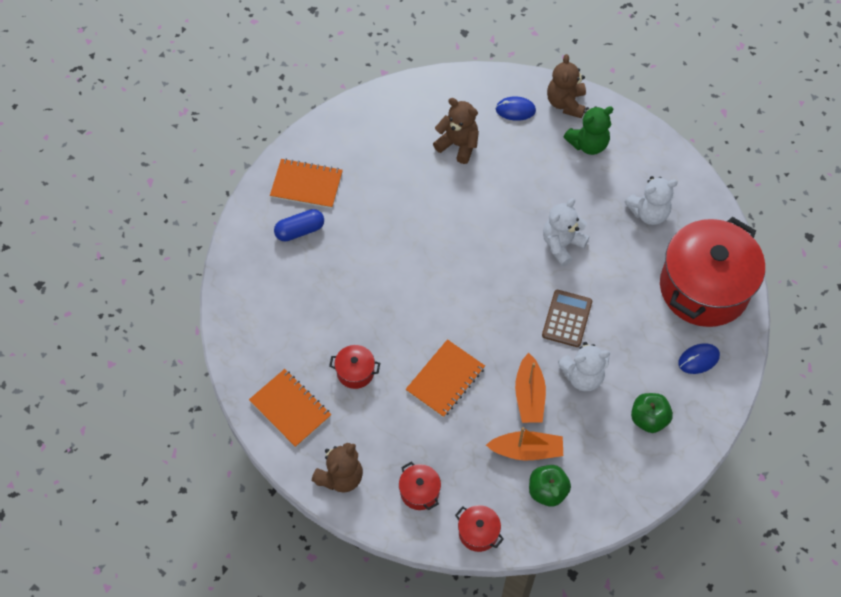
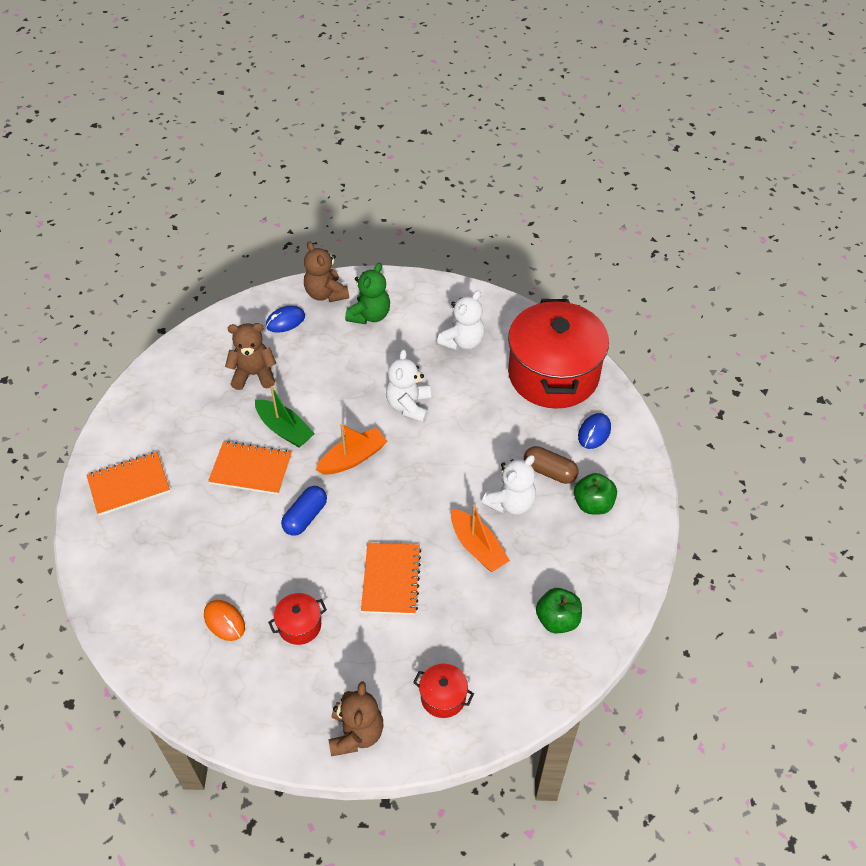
camera: 35 degrees left, 10 degrees down
(290, 408) = (258, 701): orange notebook -> orange notebook (251, 469)
(300, 230) = (151, 529): blue capsule -> blue capsule (305, 517)
(305, 335) = (224, 621): none -> orange mouse
(450, 207) = (284, 429): none -> green boat
(478, 532) = (525, 698): red pot -> none
(526, 450) = (512, 596): orange boat -> orange boat (353, 458)
(567, 318) = (460, 463): brown calculator -> none
(634, 370) = (549, 471): none -> brown capsule

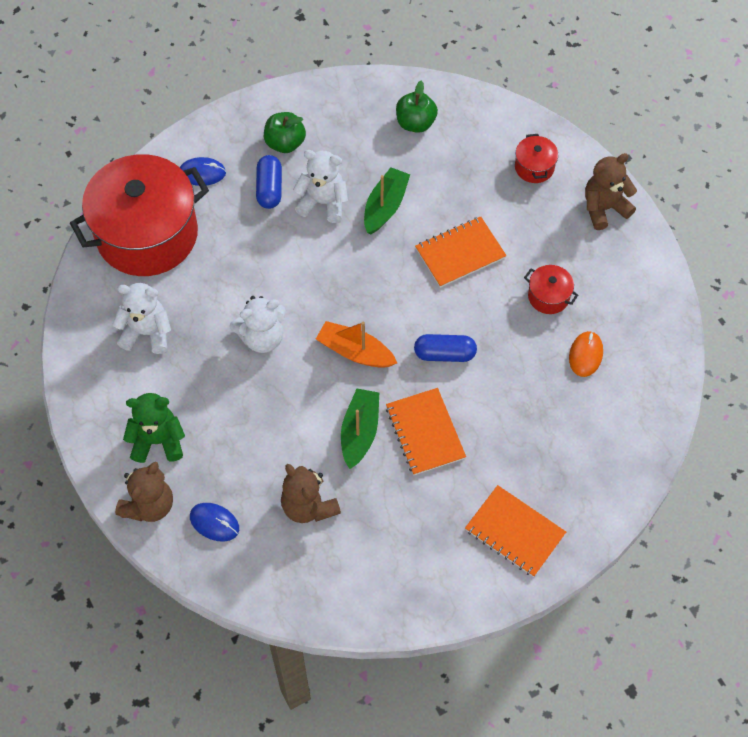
camera: 120 degrees left, 10 degrees up
(477, 547) = (385, 206): orange boat -> green boat
(549, 471) = (269, 188): brown capsule -> blue capsule

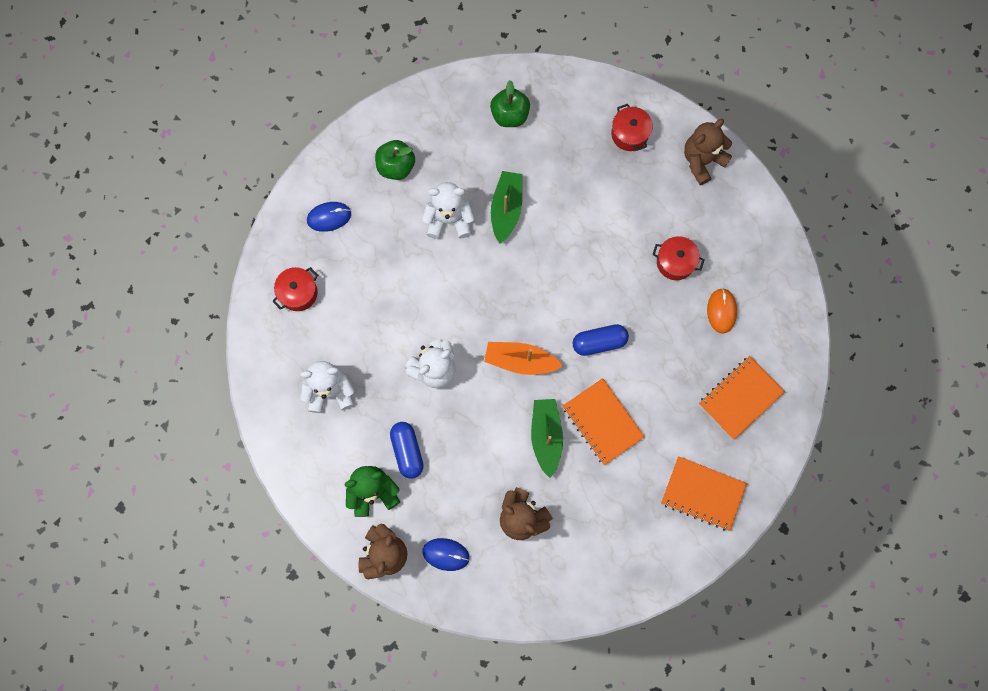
camera: 15 degrees left, 15 degrees up
(147, 234) = (298, 293): red pot -> red pot, size x0.40
(269, 188) = (396, 217): blue capsule -> blue capsule (407, 451)
(460, 253) = (586, 239): orange notebook -> orange notebook (740, 398)

